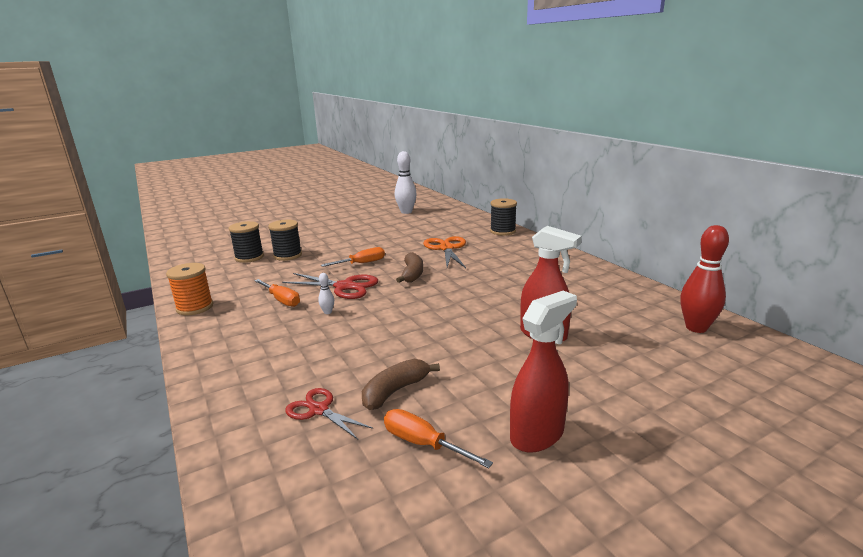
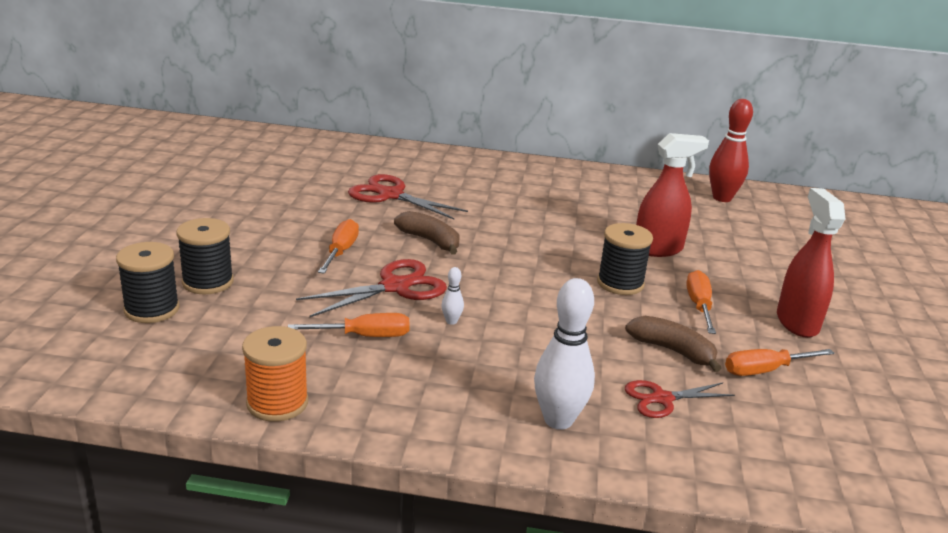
camera: 55 degrees left, 5 degrees up
(395, 391) = (672, 350): brown banana -> brown banana turned 135 degrees clockwise
(406, 212) = (212, 158): white bowling pin -> white bowling pin (558, 420)
(446, 248) = (390, 195): orange scissors -> red scissors
(484, 379) = (699, 305): none -> orange screwdriver
(502, 231) = (400, 152): black spool -> black spool (620, 283)

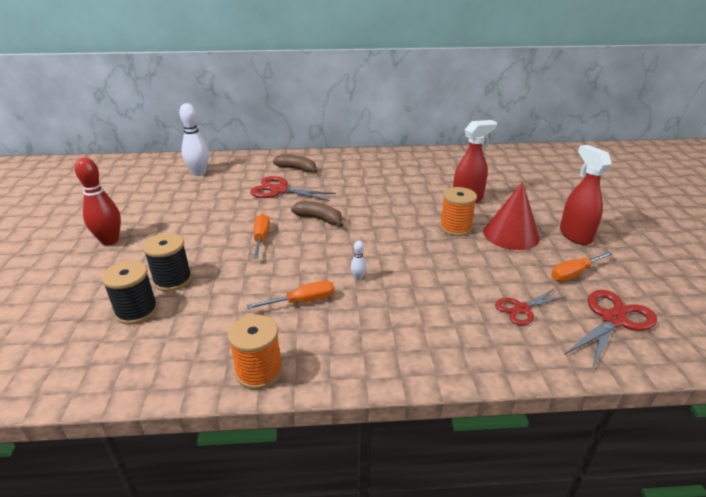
camera: 10 degrees left, 5 degrees up
(395, 287) = (309, 258): red scissors -> red scissors (613, 320)
(558, 420) = (463, 341): white bowling pin -> white bowling pin (199, 173)
(620, 283) = (455, 228): black spool -> orange spool
(672, 350) = (511, 271): brown banana -> brown banana (297, 169)
(699, 305) = (511, 234): orange screwdriver -> red cone
(722, 198) = (488, 158): red bowling pin -> red bowling pin (110, 241)

